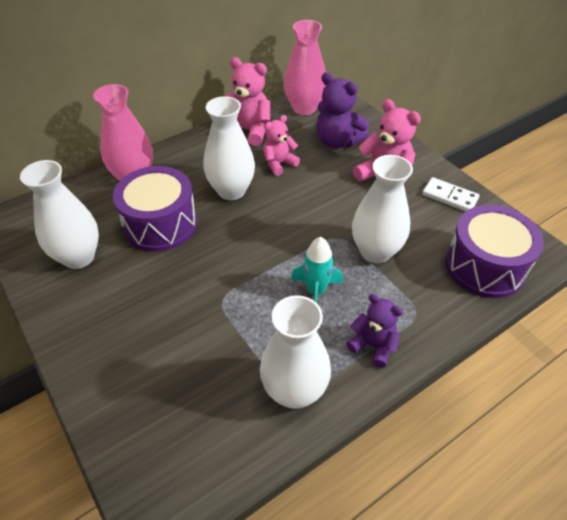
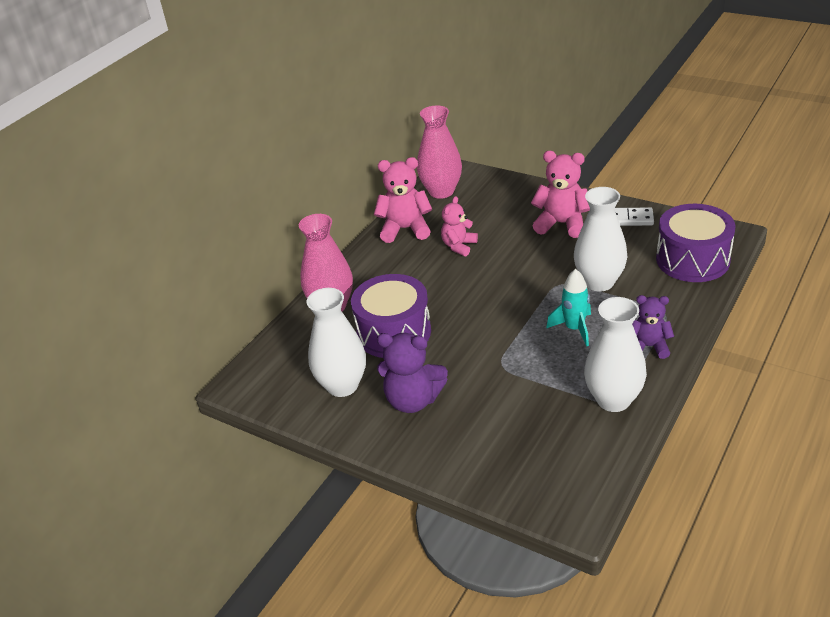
camera: 20 degrees left, 10 degrees down
(231, 191) = (435, 283): white vase -> none
(337, 141) = (496, 209): purple teddy bear -> purple teddy bear (413, 400)

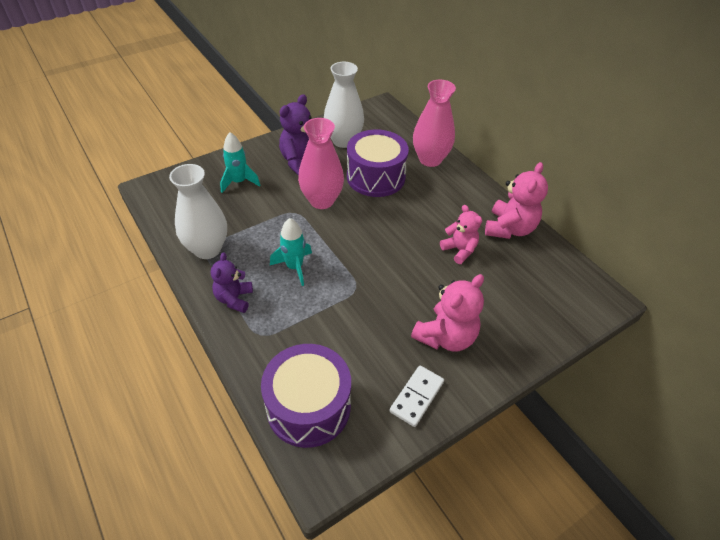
camera: 110 degrees right, 10 degrees up
(441, 191) = (563, 275): pink vase -> pink vase (322, 200)
(492, 436) = (239, 182): none -> turquoise rocket
(599, 282) = (336, 314): white vase -> none
(649, 346) = (234, 299): purple teddy bear -> purple teddy bear turned 150 degrees clockwise

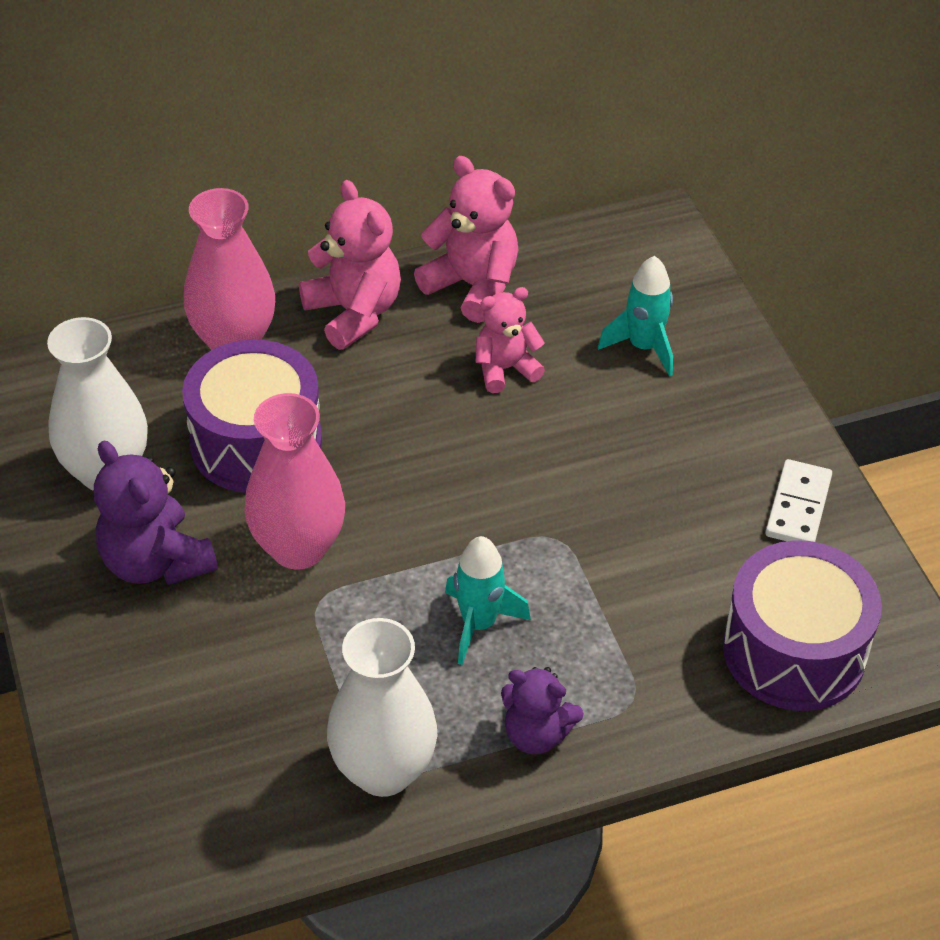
camera: 75 degrees left, 0 degrees up
(239, 182) = (178, 692): turquoise rocket -> turquoise rocket (643, 347)
(417, 397) = (798, 506): white domino -> white domino turned 60 degrees clockwise
(445, 336) = (692, 441): pink teddy bear -> pink teddy bear (354, 313)

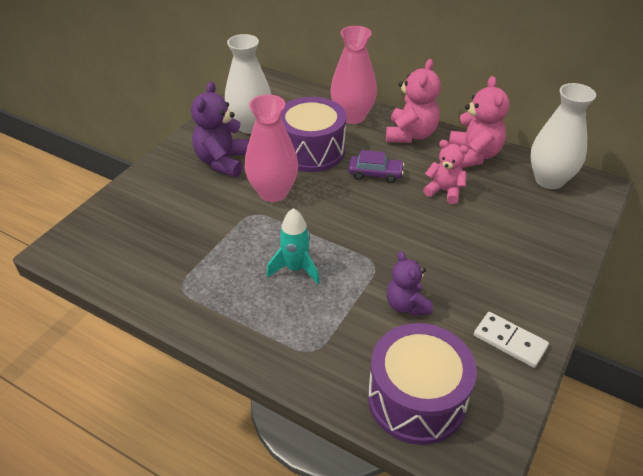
camera: 50 degrees right, 5 degrees down
(383, 770) = (183, 287): white vase -> white vase (549, 180)
(390, 411) = (375, 174): none -> purple car
(536, 734) = (255, 327): purple teddy bear -> purple teddy bear (406, 305)
(643, 347) = (521, 224): turquoise rocket -> none
(798, 506) = (509, 341): white domino -> white domino turned 60 degrees clockwise

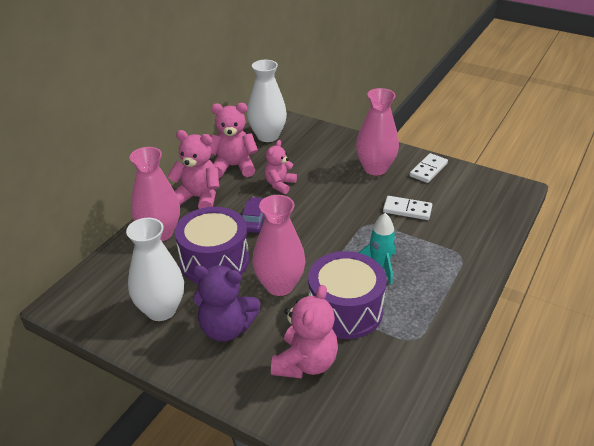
camera: 90 degrees left, 5 degrees down
(171, 208) = (305, 363): none -> pink teddy bear
(406, 305) = (407, 210): purple teddy bear -> white domino
(416, 399) = (485, 209): purple drum -> purple drum (345, 310)
(499, 280) = (375, 168): none -> pink vase

